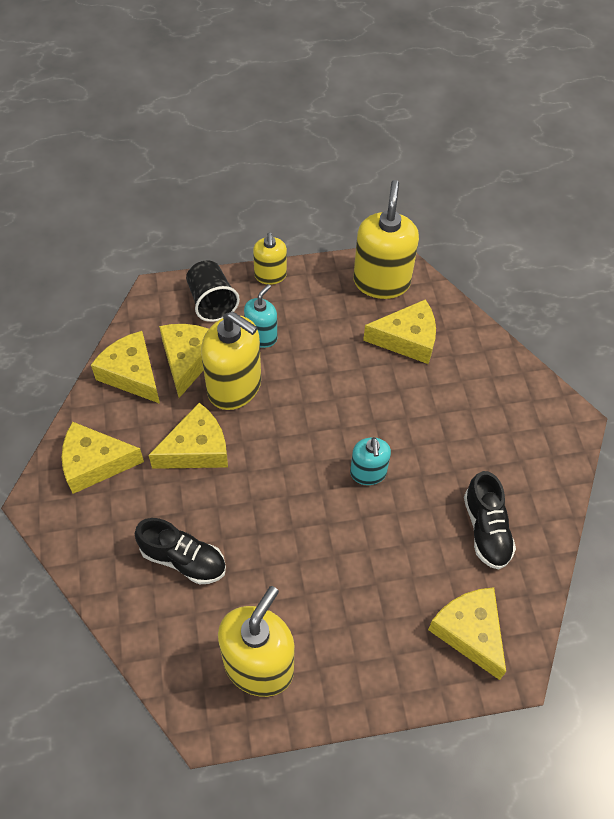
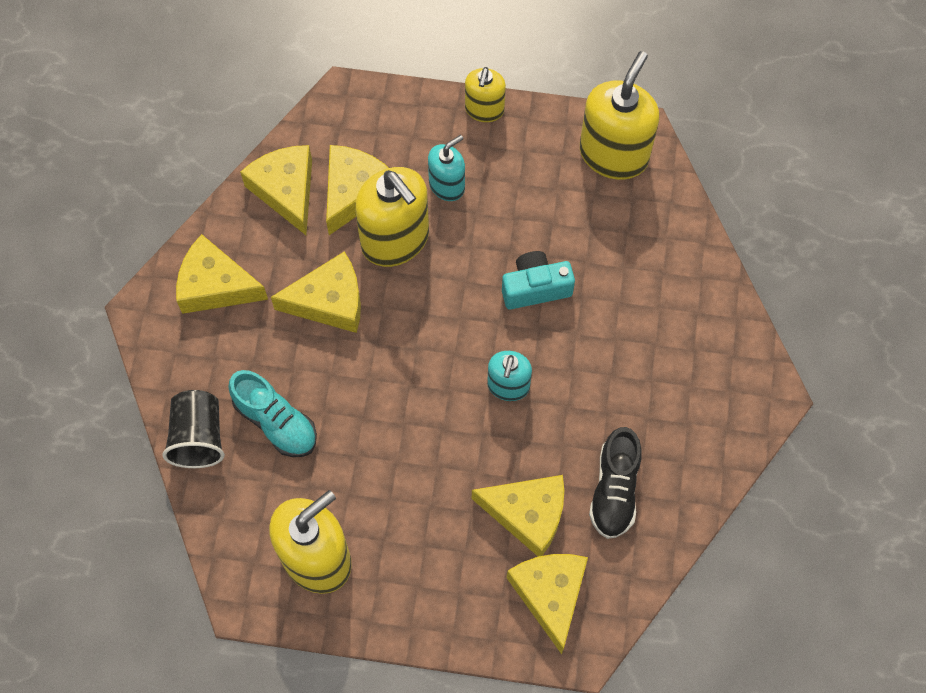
camera: 20 degrees right, 10 degrees up
(183, 559) = (276, 422): black shoe -> turquoise shoe
(212, 302) = (404, 125): black cup -> black cup (198, 437)
(360, 392) = (535, 288): none -> turquoise camera
(407, 339) = (616, 237): yellow cheese -> yellow cheese (527, 514)

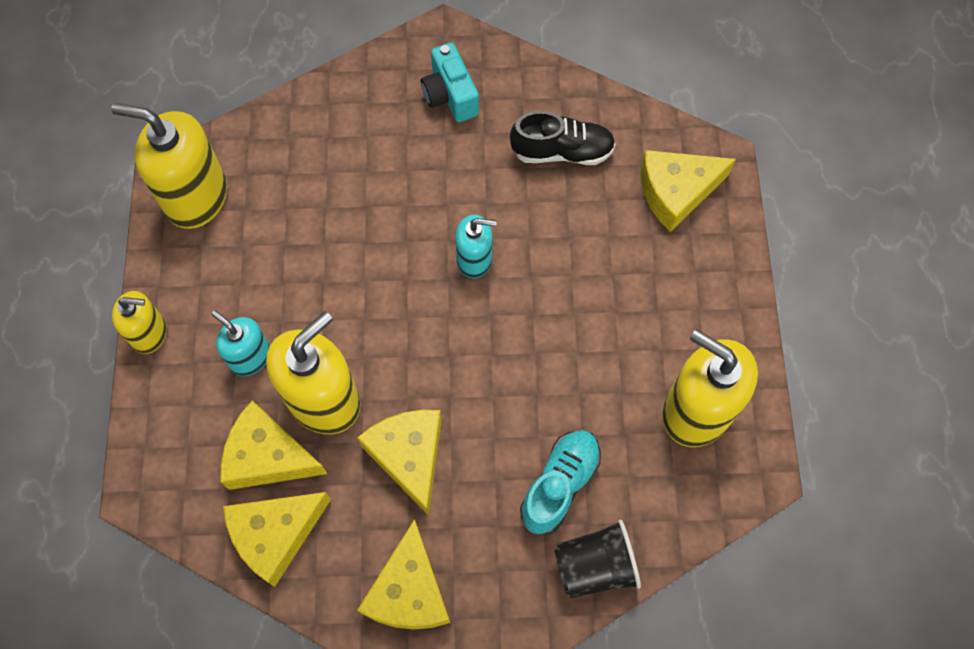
camera: 100 degrees left, 0 degrees up
(527, 514) = (603, 222): yellow cheese -> none
(535, 288) = (361, 250): turquoise camera -> turquoise camera (450, 95)

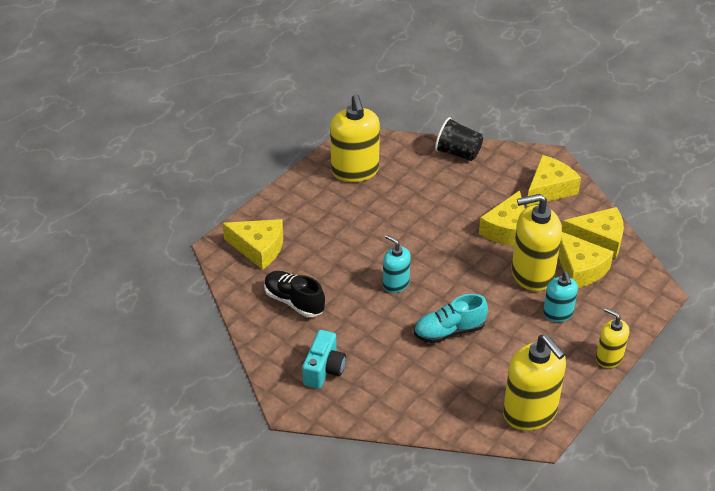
camera: 140 degrees left, 25 degrees down
(560, 484) = (445, 183): turquoise shoe -> turquoise shoe (449, 331)

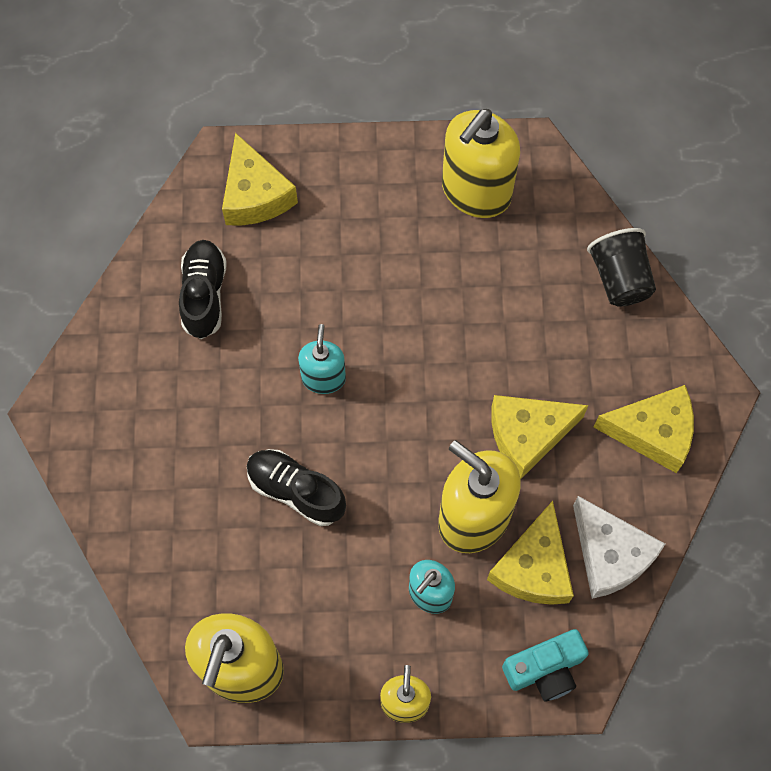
camera: 50 degrees right, 25 degrees up
(324, 369) = (129, 403): turquoise camera -> turquoise camera (545, 669)
(449, 331) = (296, 491): turquoise shoe -> black shoe
(598, 239) = (610, 555): yellow cheese -> white cheese

